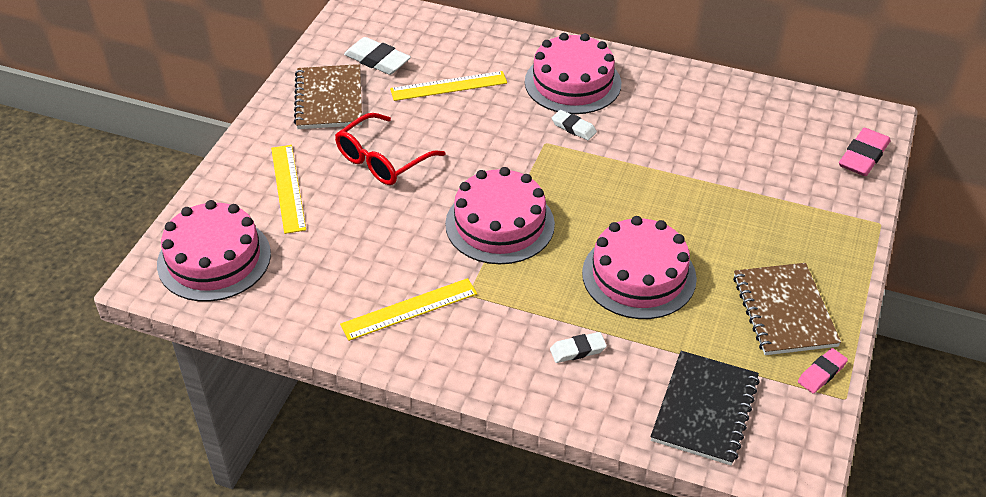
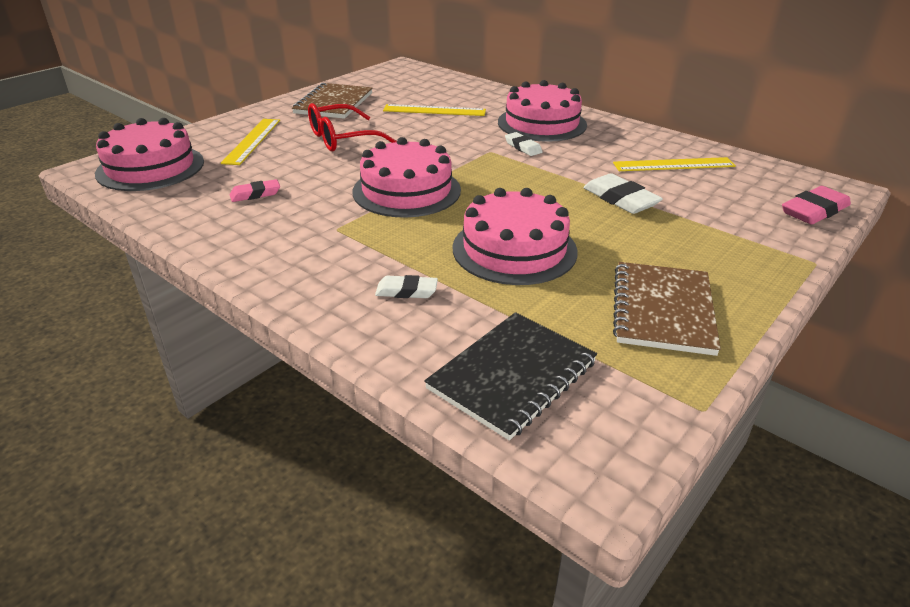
camera: 20 degrees right, 10 degrees down
(377, 60) = (390, 91): white eraser -> white eraser (620, 199)
(409, 309) = (273, 228): yellow ruler -> yellow ruler (674, 164)
(821, 373) = (682, 377): pink eraser -> pink eraser (255, 194)

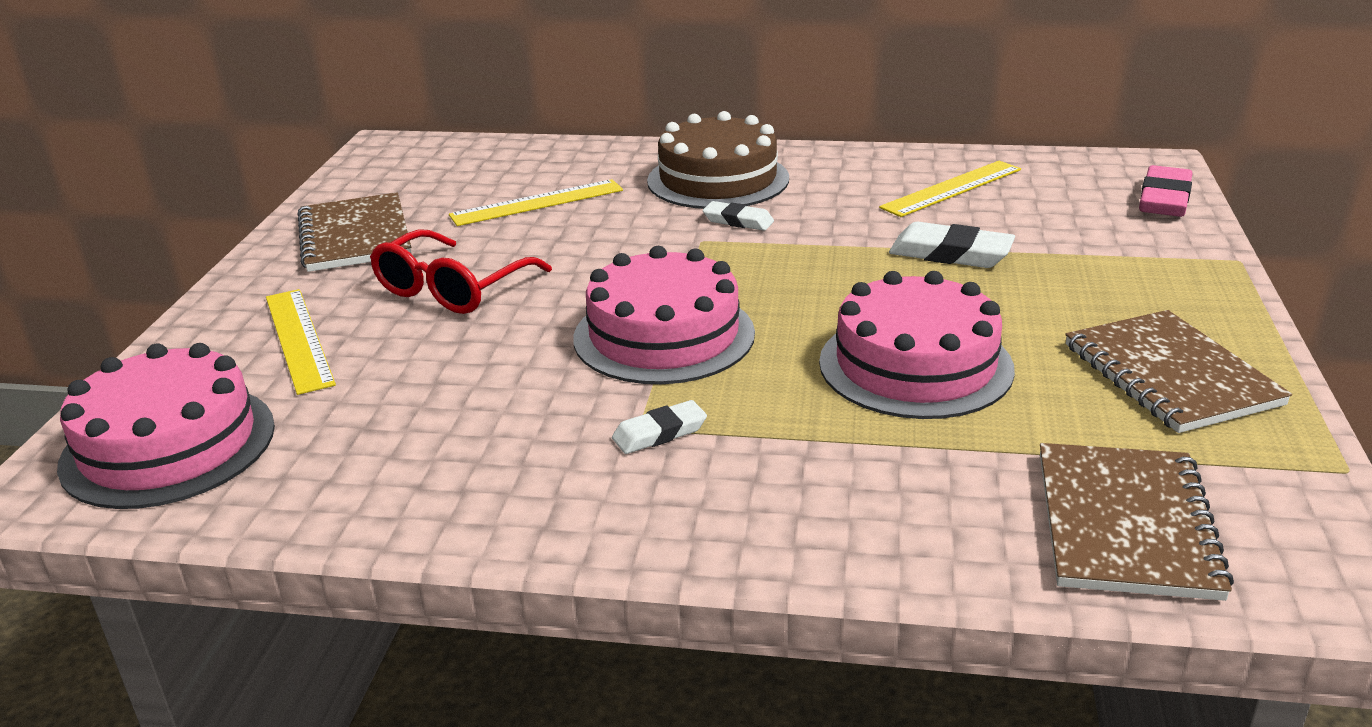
camera: 30 degrees left, 5 degrees down
(255, 194) = (433, 422): pink eraser -> none
(406, 291) = (860, 474): white eraser -> white eraser (659, 433)
(512, 375) = (1125, 524): black notebook -> brown notebook
(542, 123) = (718, 179): pink cake -> brown cake

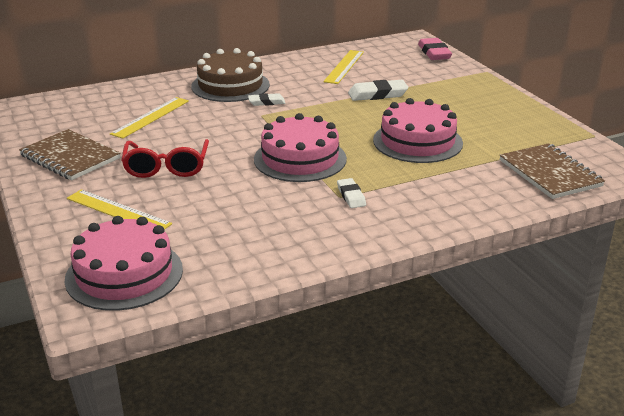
camera: 35 degrees left, 0 degrees up
(659, 433) = (351, 196): white eraser -> white eraser turned 45 degrees counterclockwise
(1171, 375) = (509, 120): brown notebook -> none

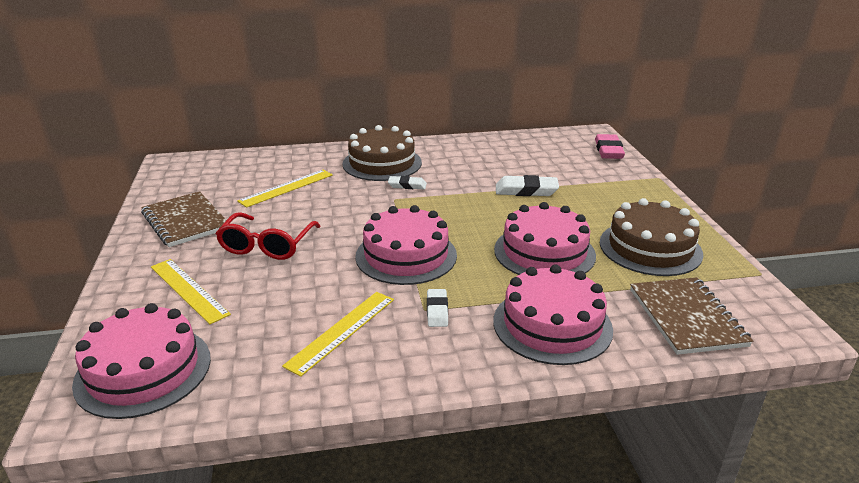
camera: 15 degrees right, 0 degrees up
(344, 66) = (506, 155): yellow ruler -> yellow ruler (341, 331)
(449, 193) = (552, 325): none -> pink cake
(502, 127) = (650, 248): none -> brown cake

